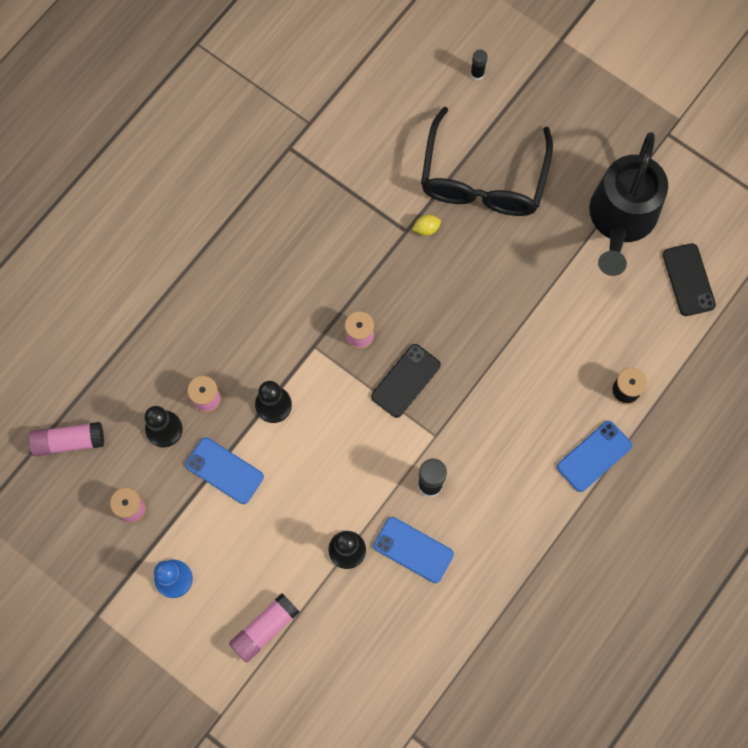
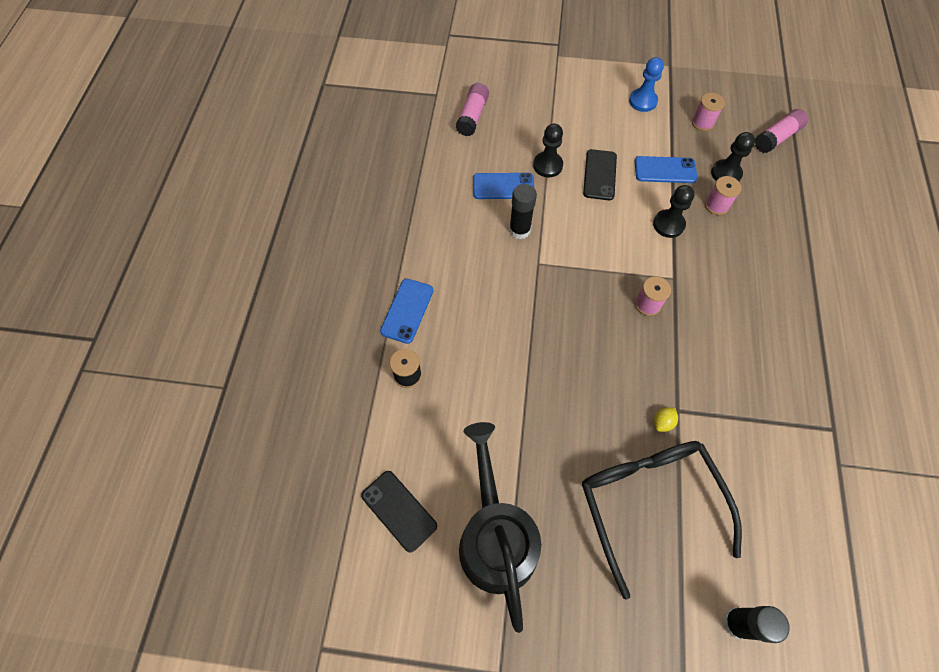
camera: 150 degrees right, 10 degrees down
(265, 629) = (566, 103): pink glue stick -> pink glue stick (472, 116)
(406, 381) = (588, 290): black phone -> black phone (599, 175)
(477, 74) = (737, 623): black glue stick -> black glue stick, size x1.68

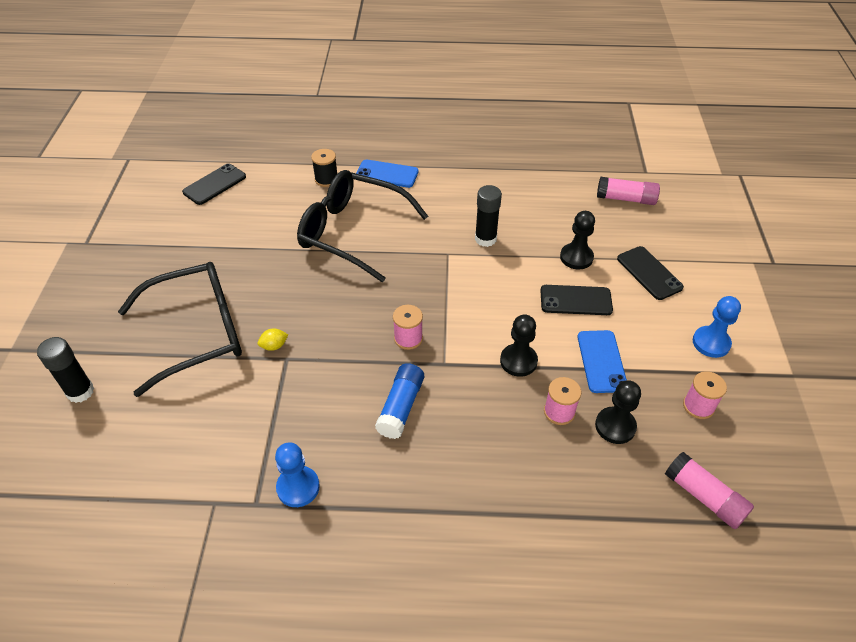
camera: 85 degrees right, 15 degrees down
(495, 537) = (185, 236): black watering can -> none
(501, 348) = (352, 232): none -> black glasses
(503, 186) = (538, 225): blue phone -> none
(568, 120) = (649, 273): none -> black phone
(662, 422) = (274, 346): yellow lemon -> yellow lemon turned 60 degrees counterclockwise
(724, 314) = (401, 407): none -> blue glue stick
(813, 395) = (298, 487): none -> blue pawn

